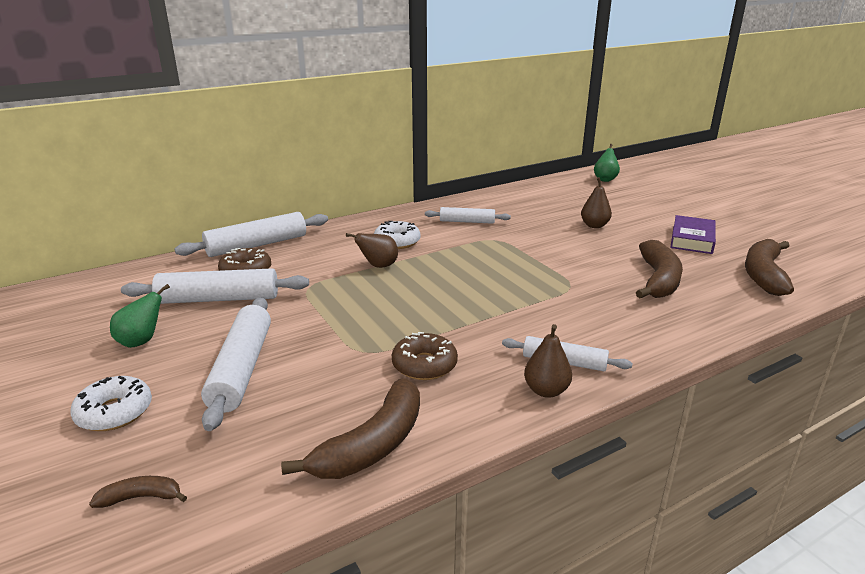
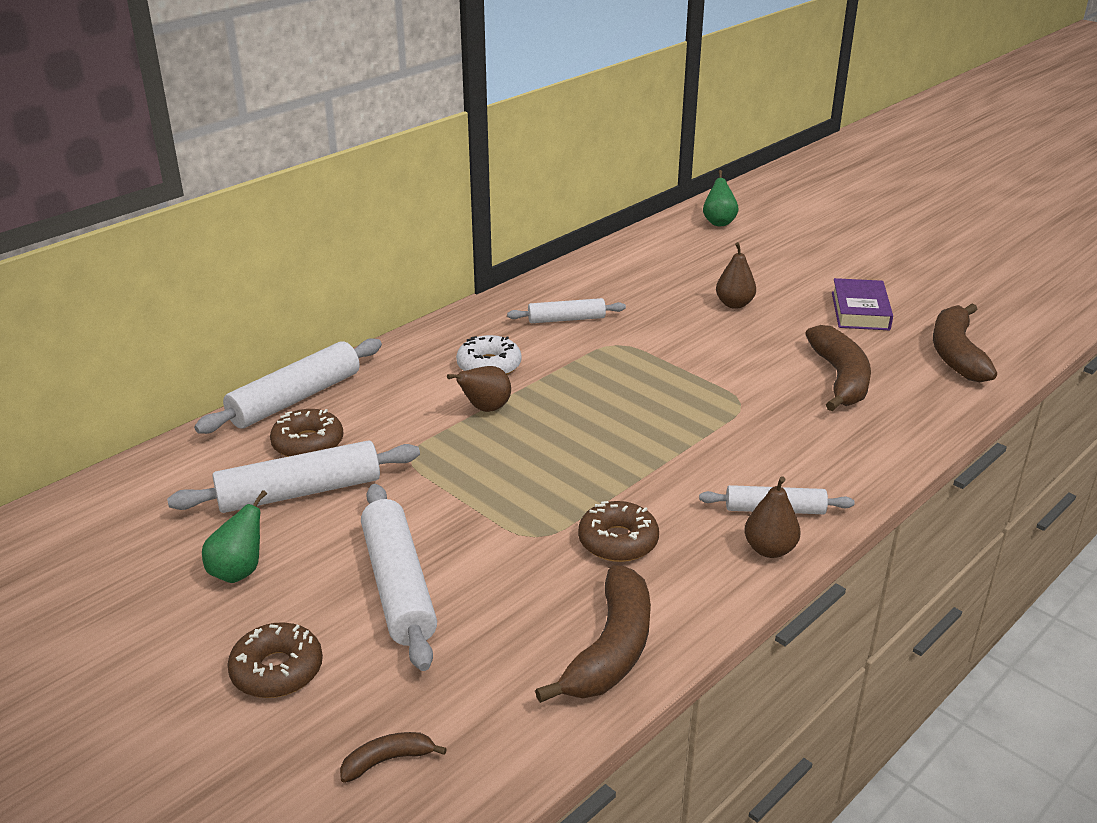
camera: 15 degrees left, 5 degrees up
(114, 412) = (277, 670): white donut -> brown donut

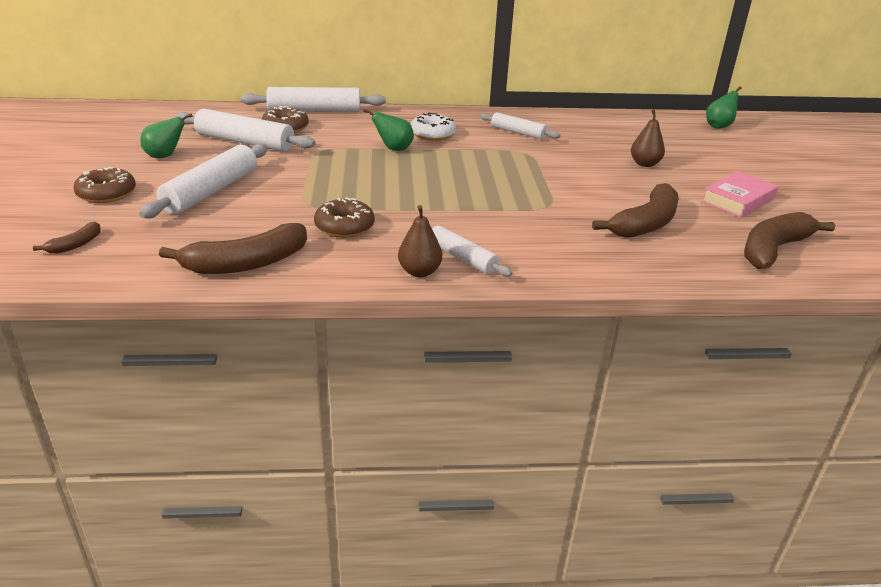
camera: 40 degrees right, 0 degrees up
(388, 760) = (75, 245): brown banana -> brown banana turned 105 degrees clockwise
(485, 409) = (393, 149): brown pear -> green pear
(860, 311) = (738, 200): purple book -> pink book

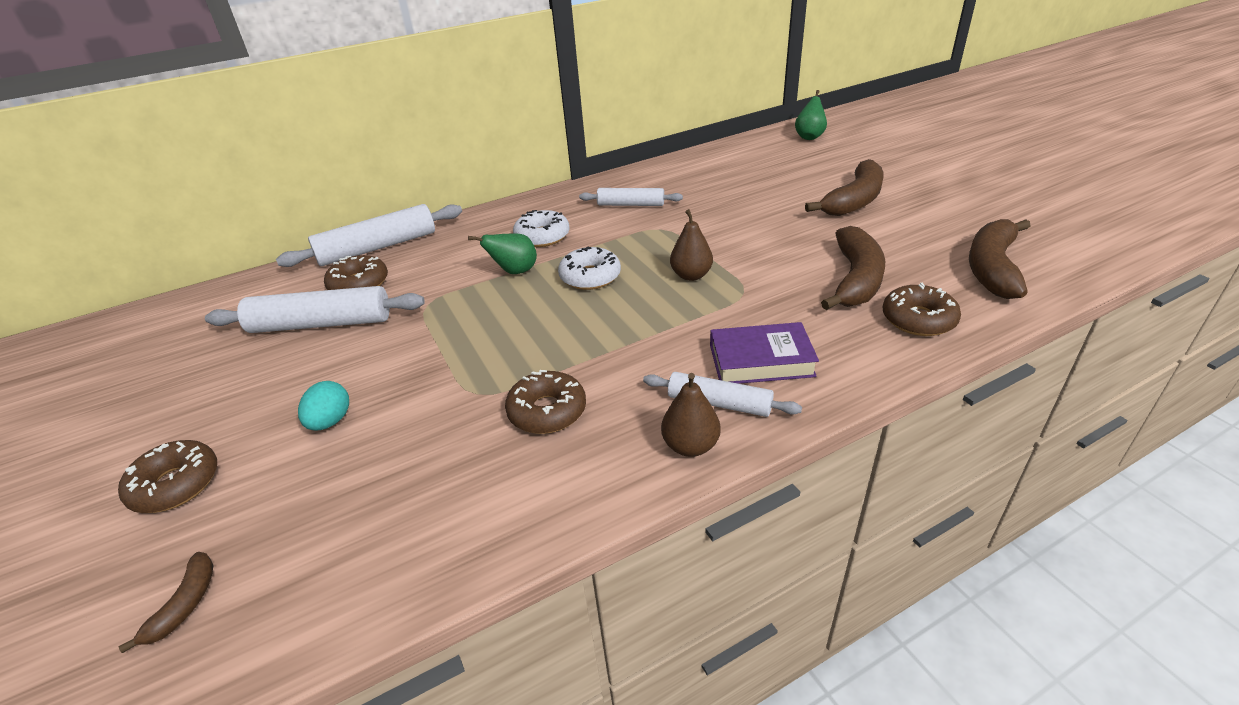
camera: 20 degrees left, 5 degrees up
(165, 156) = (223, 385): green pear -> none
(211, 191) = (330, 421): white rolling pin -> turquoise egg
(245, 263) = (466, 528): brown banana -> brown banana (854, 201)
(444, 166) = (590, 277): none -> white donut
(517, 246) = (761, 360): none -> purple book
(644, 164) = (786, 204): brown pear -> brown pear (691, 275)
(668, 260) = (918, 319): none -> brown donut
(738, 200) = (907, 219): pink book -> none

